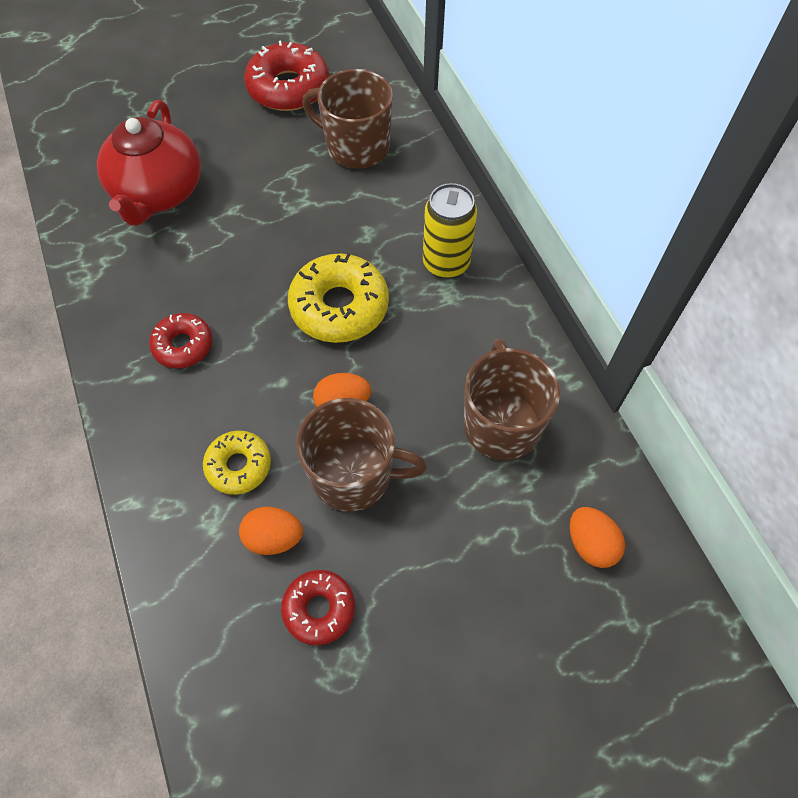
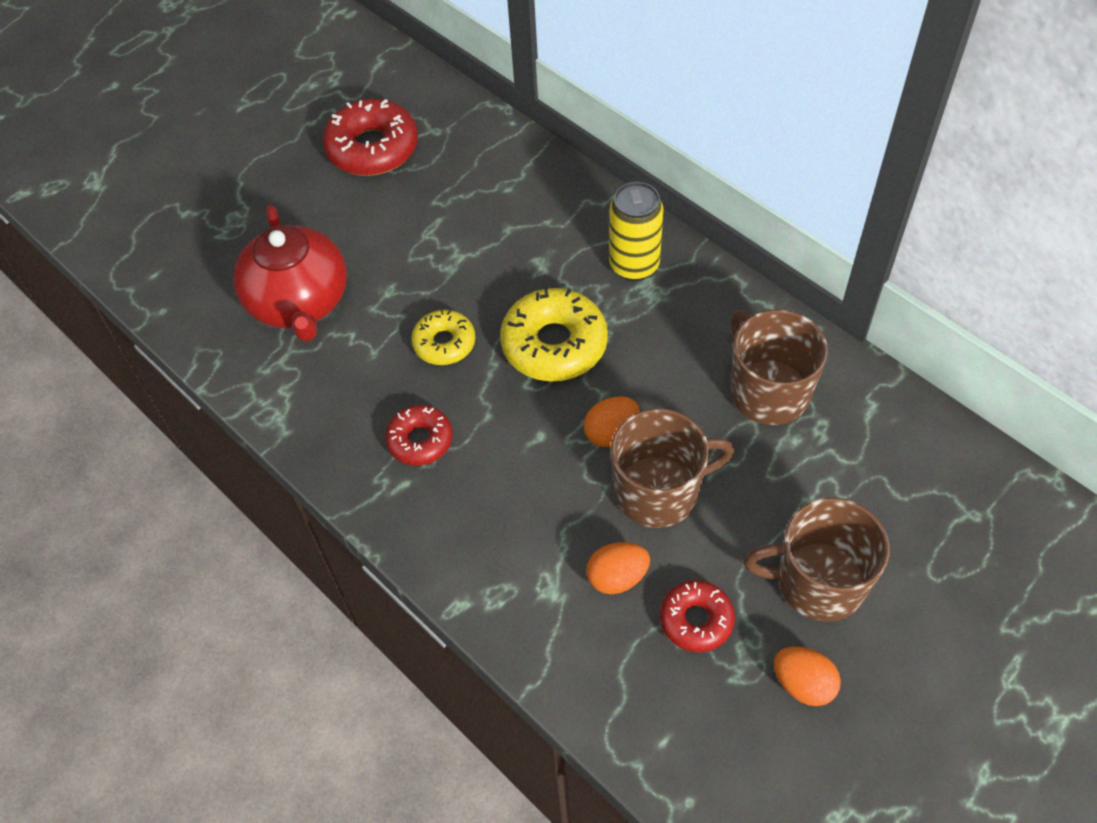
camera: 20 degrees left, 5 degrees down
(239, 466) = (545, 528): yellow donut -> yellow donut (444, 343)
(356, 147) = (479, 184): brown mug -> brown mug (818, 582)
(590, 544) = (903, 463): orange egg -> orange egg (803, 684)

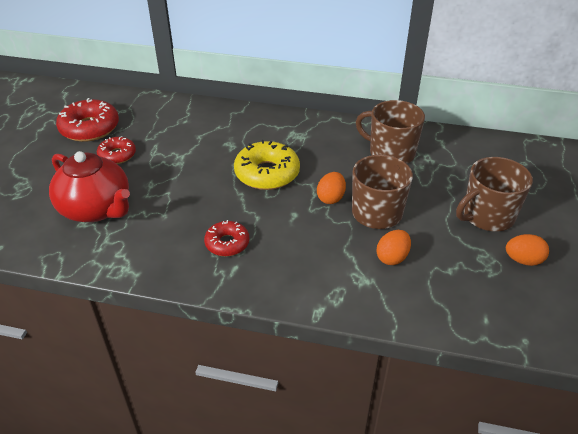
camera: 35 degrees left, 15 degrees down
(444, 343) = (204, 195): yellow donut -> none
(634, 265) = (280, 129): yellow can -> none
(696, 620) = (448, 258): red donut -> red donut (117, 155)

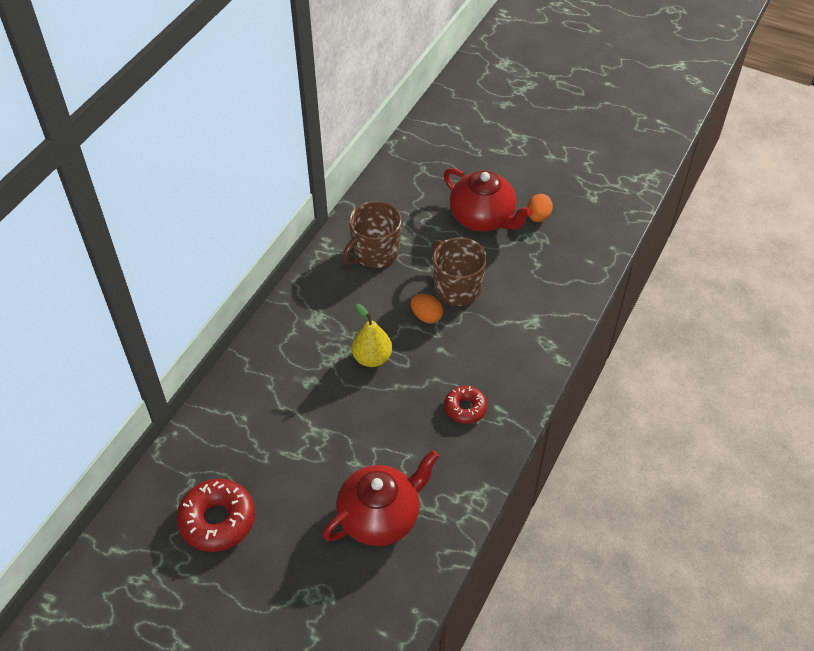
camera: 75 degrees left, 10 degrees up
(117, 155) = (288, 492): red donut -> none
(267, 173) = (372, 358): yellow donut -> yellow pear
(392, 257) = (514, 295): orange egg -> none
(487, 216) = (483, 218): brown mug -> red teapot

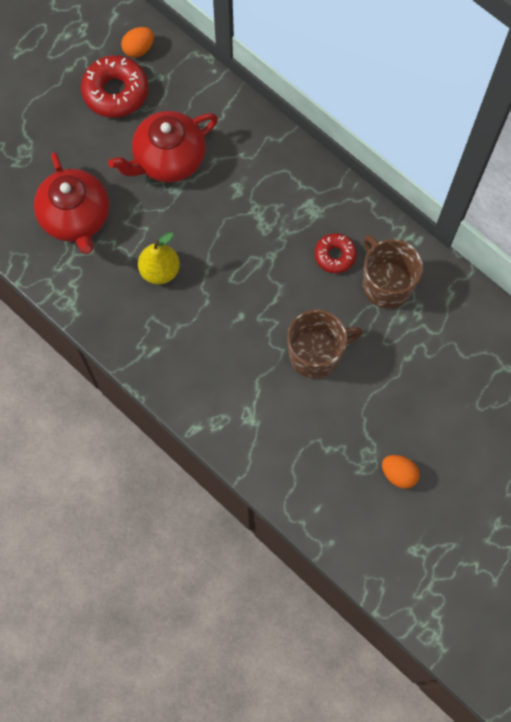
camera: 105 degrees right, 20 degrees up
(372, 358) = (248, 250): yellow pear -> yellow pear (160, 270)
(426, 316) = (286, 313): orange egg -> orange egg (139, 49)
(465, 408) = (164, 319): red donut -> red donut (335, 255)
(483, 218) = (410, 412): red teapot -> red teapot (168, 159)

